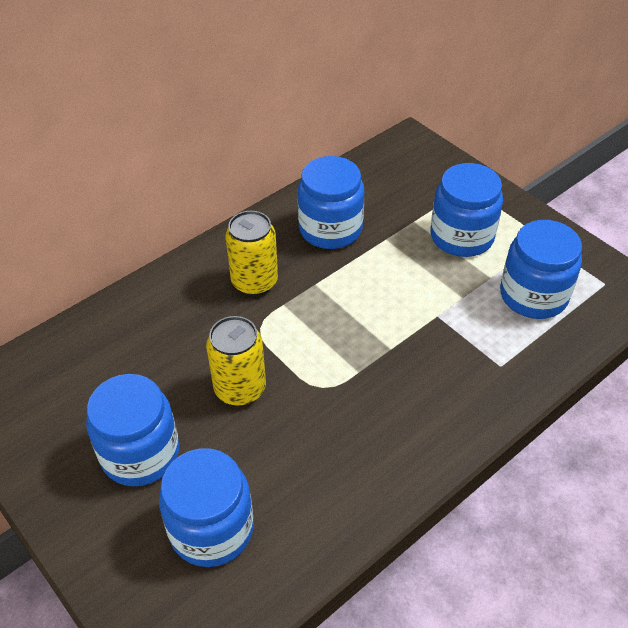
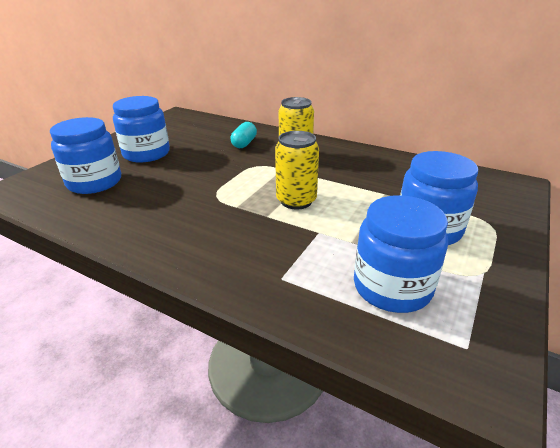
camera: 70 degrees right, 15 degrees down
(178, 324) = (244, 143): none -> turquoise capsule
(240, 388) = (203, 169): yellow can -> yellow can (296, 201)
(330, 229) = (370, 171): blue jar -> none

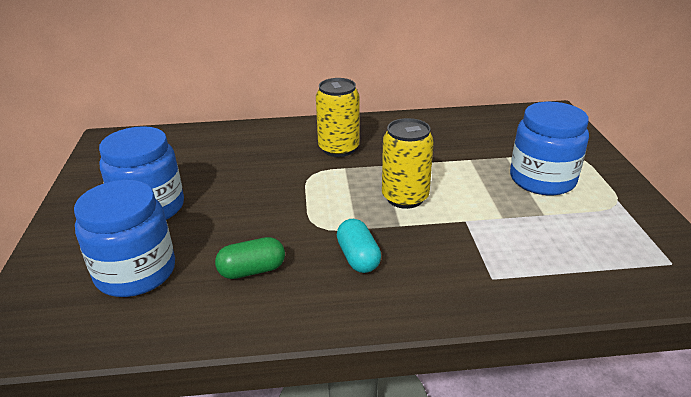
camera: 35 degrees left, 0 degrees up
(146, 205) = (252, 270): none -> green capsule
(244, 143) = (260, 152): turquoise capsule -> turquoise capsule (358, 257)
(392, 287) = (578, 242): blue jar -> none

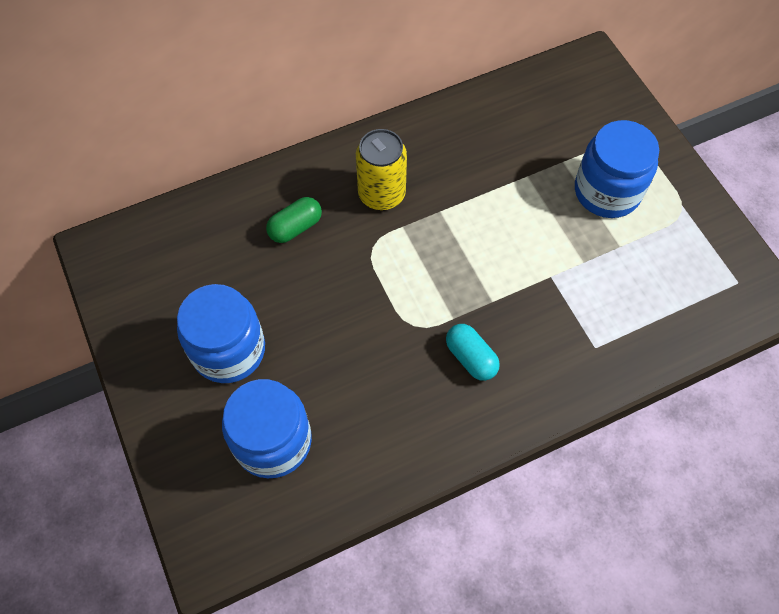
camera: 20 degrees left, 30 degrees up
(252, 270) = (381, 404): green capsule -> green capsule (295, 227)
(405, 197) = (482, 258): yellow can -> none

